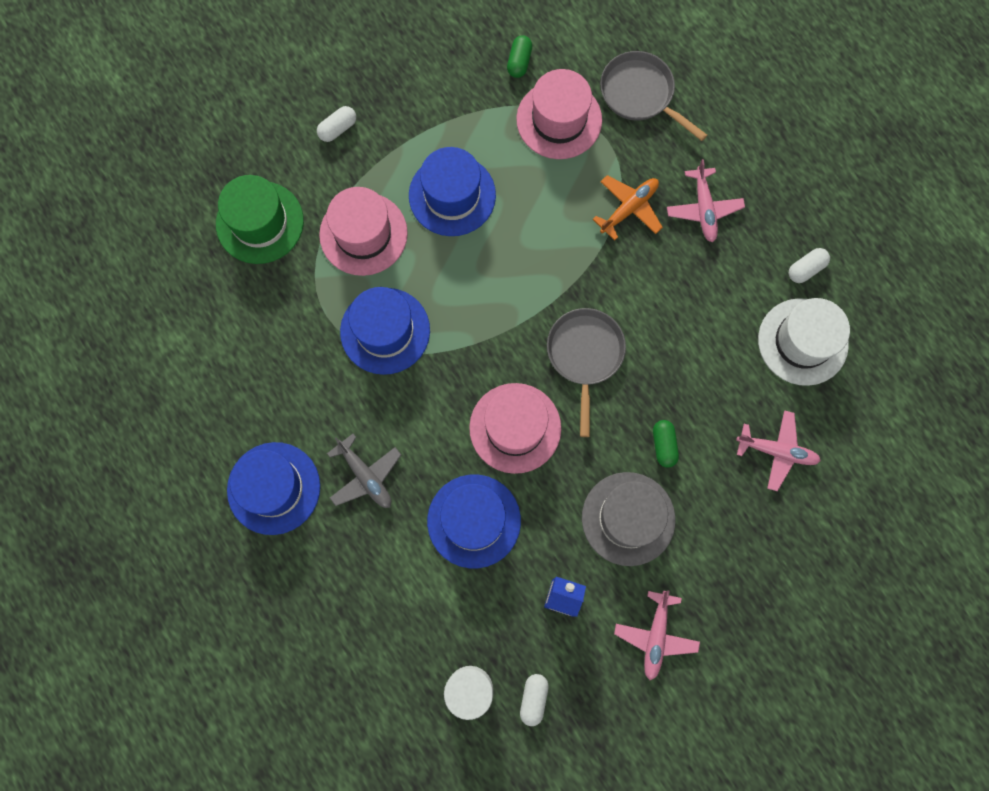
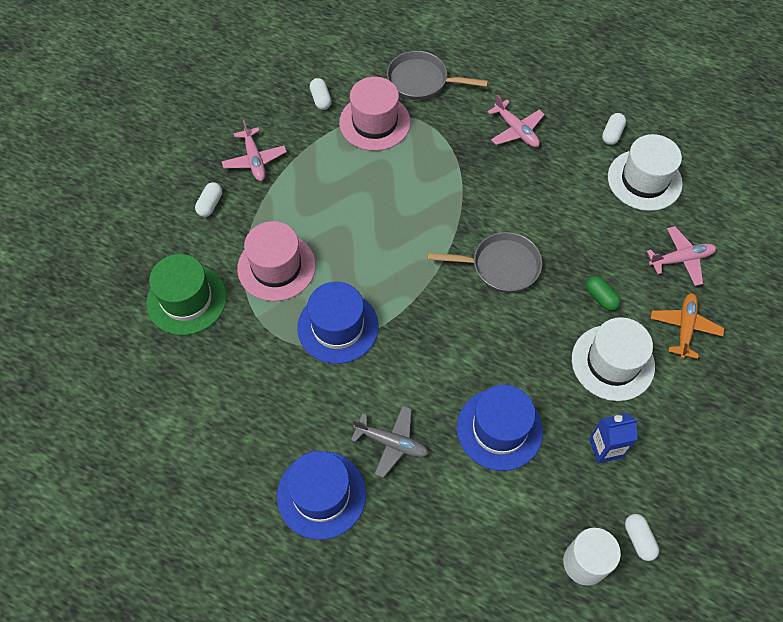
camera: 30 degrees left, 15 degrees down
(452, 195) = (328, 207): blue hat -> none
(515, 428) = (484, 344): pink hat -> none
(519, 62) = (321, 99): green capsule -> white capsule
(585, 355) = (501, 266): grey pan -> grey pan turned 120 degrees clockwise
(628, 518) = (612, 362): grey hat -> white hat
(629, 208) = (464, 155): orange plane -> orange plane (684, 328)
(655, 636) = (694, 436): pink plane -> pink plane (254, 160)

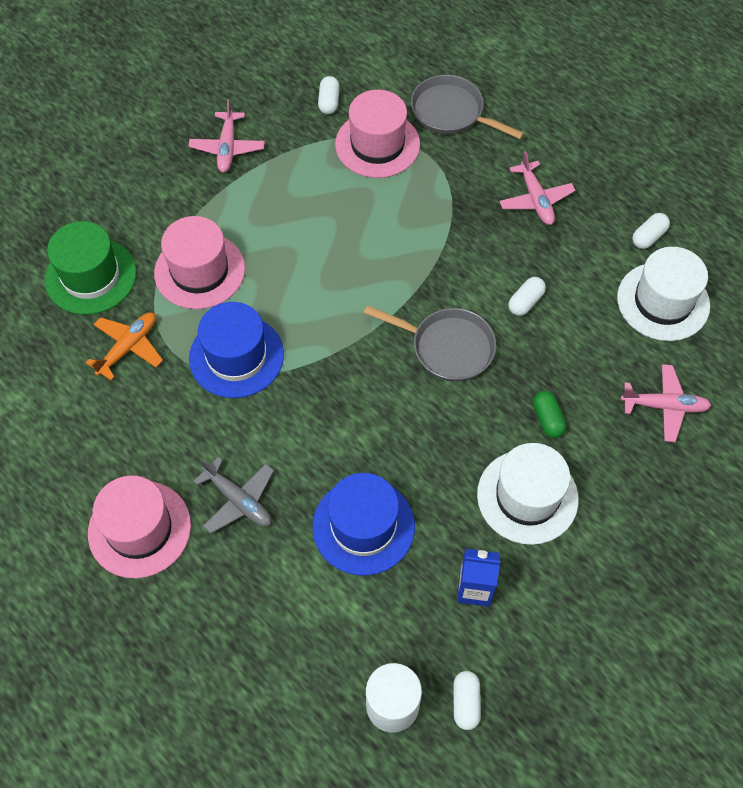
camera: 20 degrees right, 0 degrees up
(210, 204) = (159, 182): white capsule -> white capsule (525, 302)
(321, 495) = (139, 529): blue hat -> pink hat
(684, 328) = (631, 485): orange plane -> orange plane (128, 347)

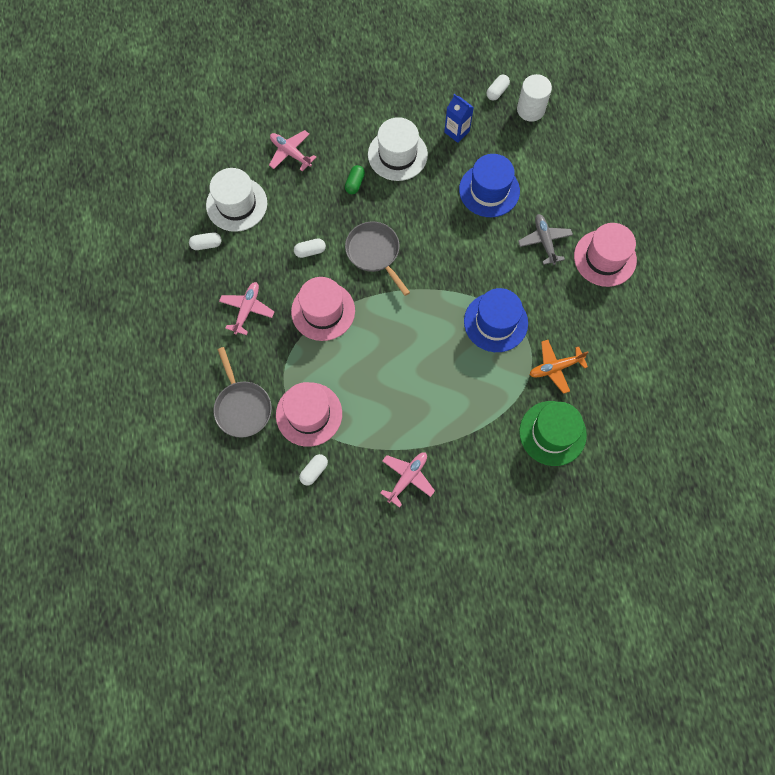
camera: 145 degrees left, 10 degrees up
(199, 271) = (483, 393): pink hat -> pink hat (323, 311)

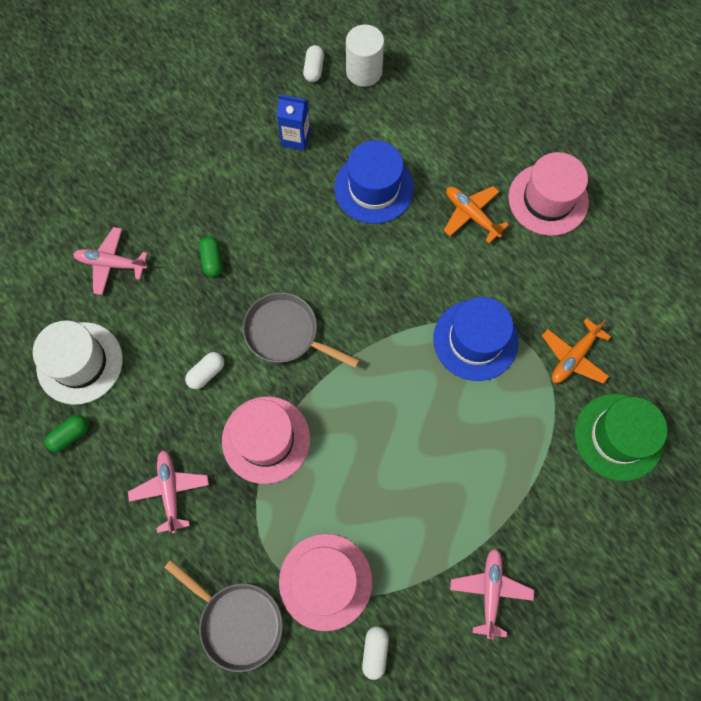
camera: 30 degrees left, 0 degrees up
(206, 244) = (70, 435): white capsule -> green capsule
(397, 155) = (243, 200): white hat -> none
(544, 241) = (471, 215): grey plane -> orange plane

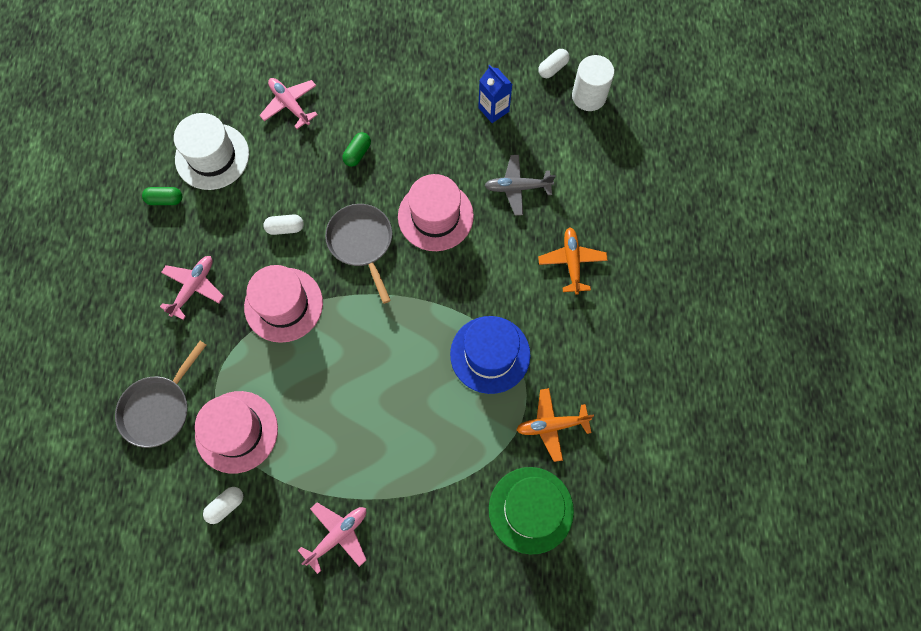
camera: 40 degrees right, 0 degrees up
(237, 621) = (159, 408): grey pan -> grey pan turned 45 degrees clockwise
(374, 188) = (517, 187): blue hat -> grey plane
(548, 199) = (642, 295): pink hat -> pink hat (435, 216)

